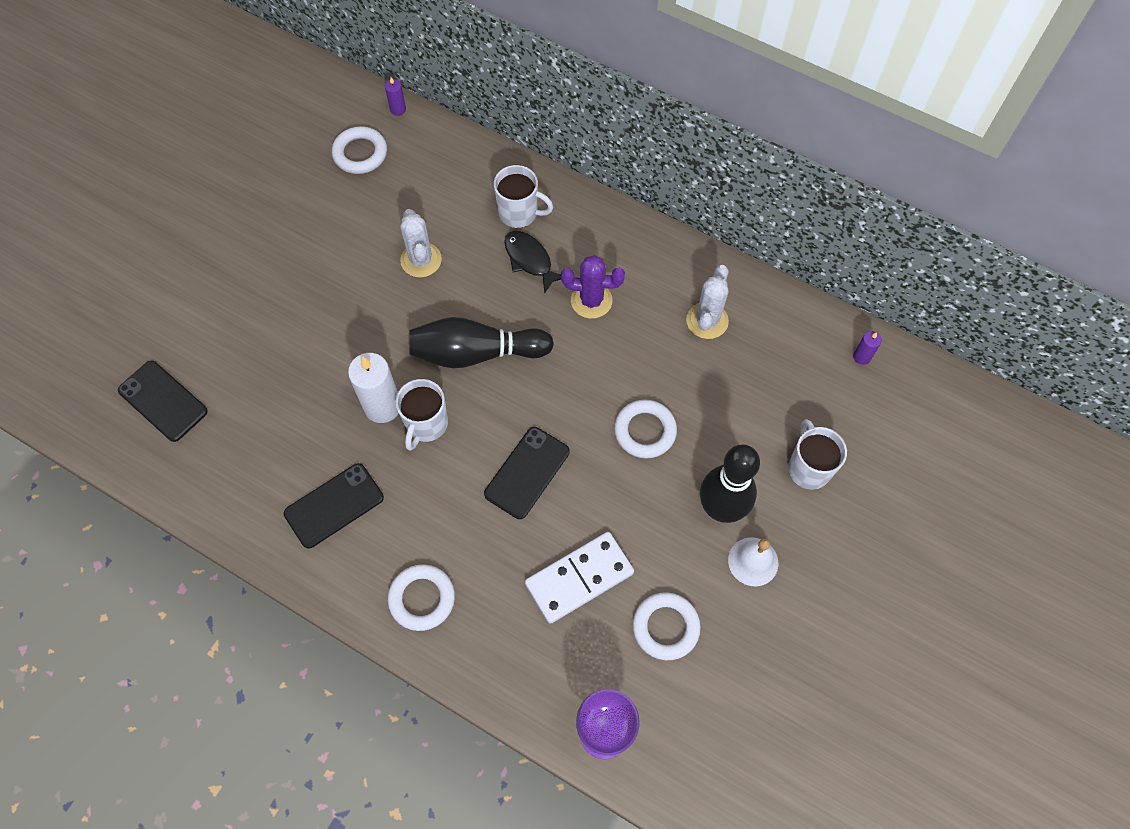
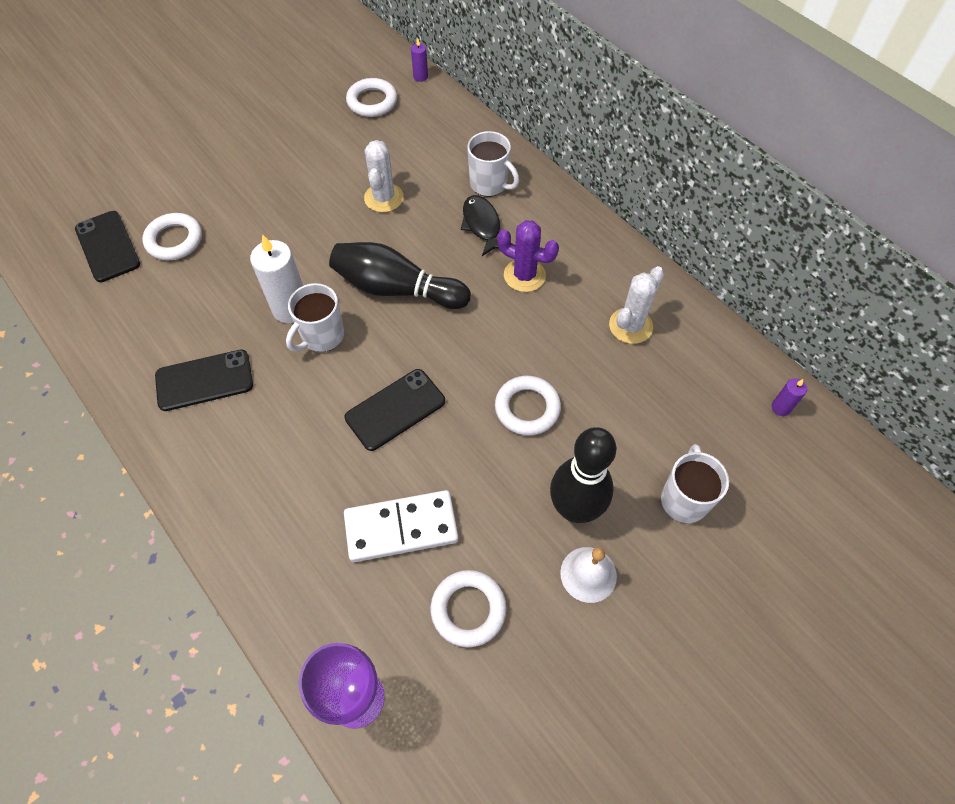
camera: 20 degrees right, 5 degrees down
(422, 599) = (241, 493): white ring -> white ring (174, 240)

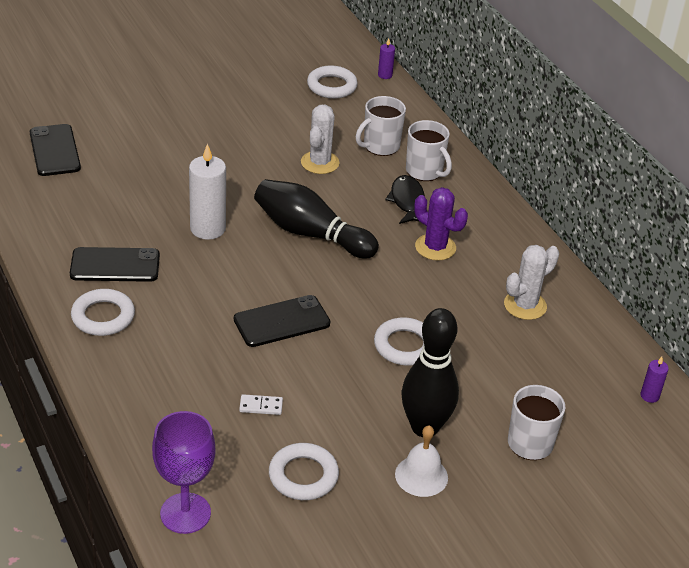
camera: 10 degrees right, 20 degrees down
(174, 240) = (116, 157): white ring -> white ring (103, 316)
(322, 336) = (230, 255): white mug -> white mug (380, 146)
(401, 527) = (261, 406): white domino -> white domino, size x0.42

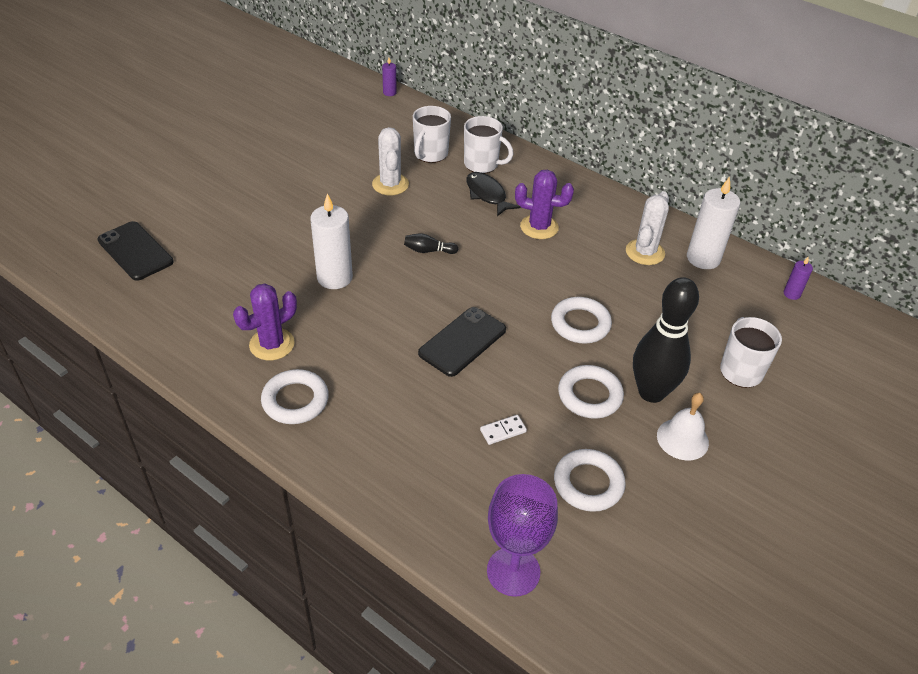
camera: 25 degrees left, 5 degrees up
(115, 265) = (272, 344): black phone -> purple cactus
(310, 233) = (428, 251): black bowling pin -> black bowling pin, size x0.41
(332, 86) = (352, 115): white ring -> white ring (589, 395)
(582, 331) = (703, 258): none -> white candle

